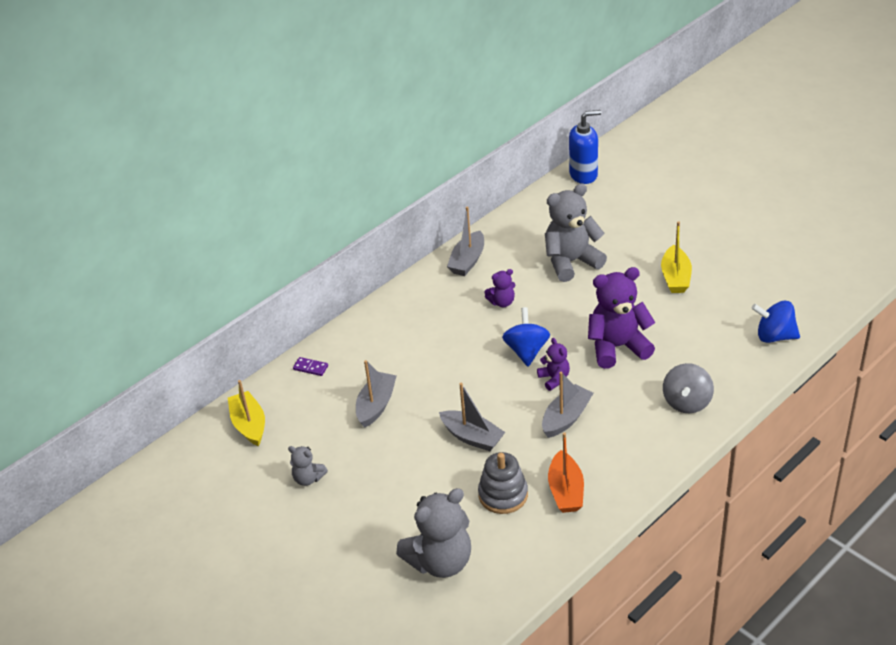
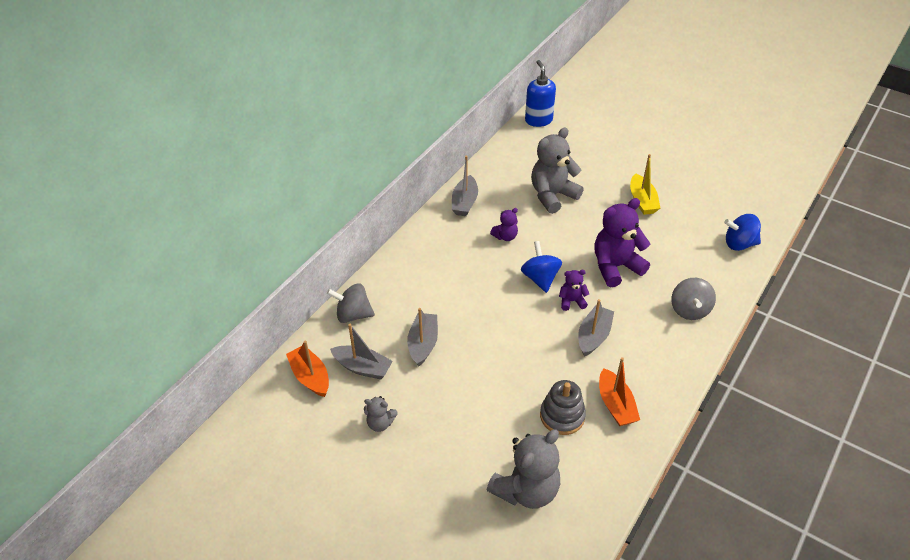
camera: 15 degrees left, 5 degrees up
(249, 425) = (310, 377): yellow boat -> orange boat
(310, 368) = (353, 315): purple domino -> grey spinning top
(472, 437) = (518, 364): grey boat -> grey boat (363, 367)
(554, 379) = (572, 301): purple teddy bear -> purple teddy bear turned 60 degrees counterclockwise
(583, 175) = (538, 120): blue soap dispenser -> blue soap dispenser turned 75 degrees counterclockwise

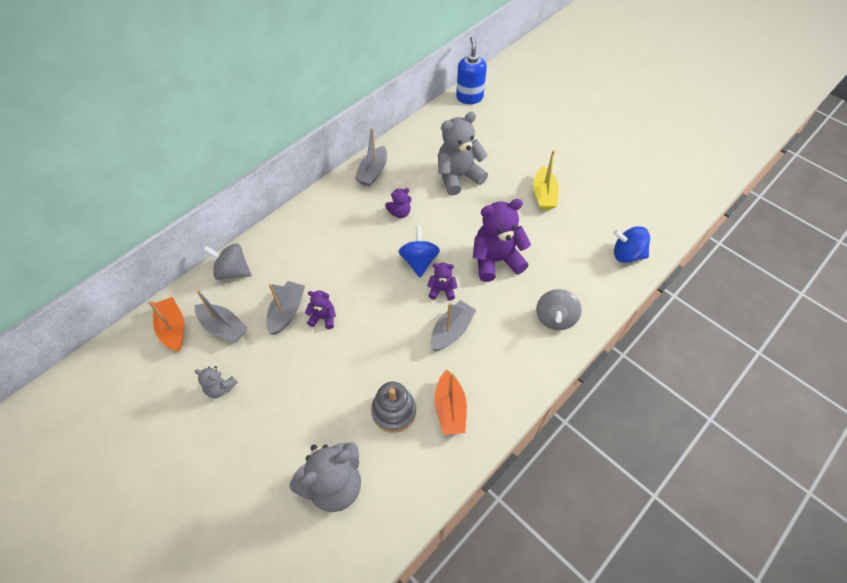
camera: 10 degrees right, 10 degrees up
(462, 343) = (323, 318): none -> purple teddy bear

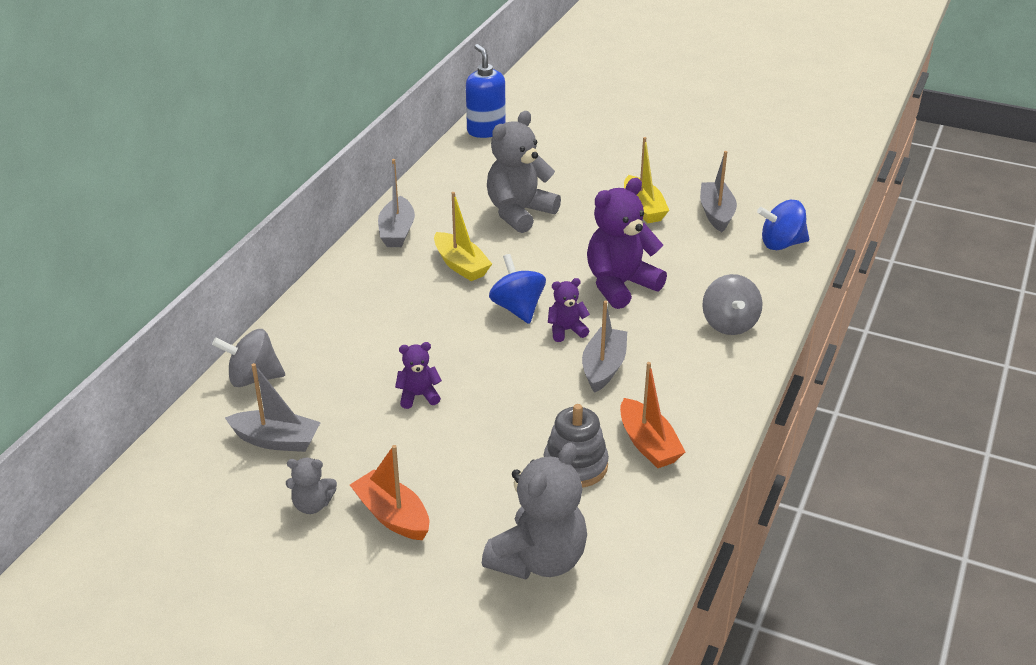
camera: 20 degrees left, 20 degrees down
(173, 328) = (198, 460): orange boat -> orange boat (392, 515)
(287, 312) = (362, 402): grey boat -> grey boat (716, 213)
(400, 213) = (461, 265): purple teddy bear -> yellow boat

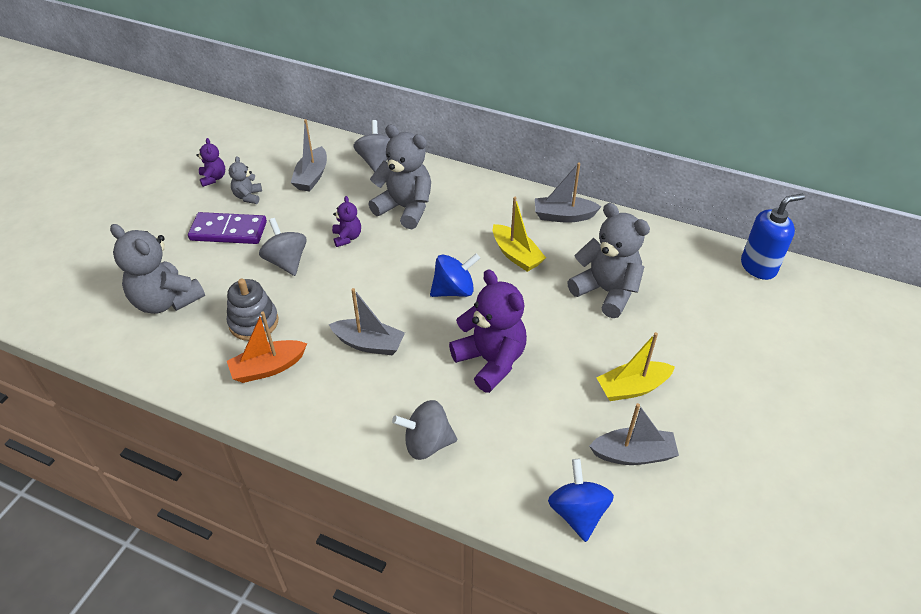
camera: 90 degrees right, 10 degrees up
(365, 348) = (405, 208): none -> grey teddy bear
(392, 515) = (228, 231): orange boat -> purple domino
(461, 265) = (516, 255): yellow boat -> yellow boat turned 90 degrees counterclockwise
(463, 448) = (286, 262): none -> grey spinning top
(566, 330) = (422, 321): purple teddy bear -> purple teddy bear (213, 178)

